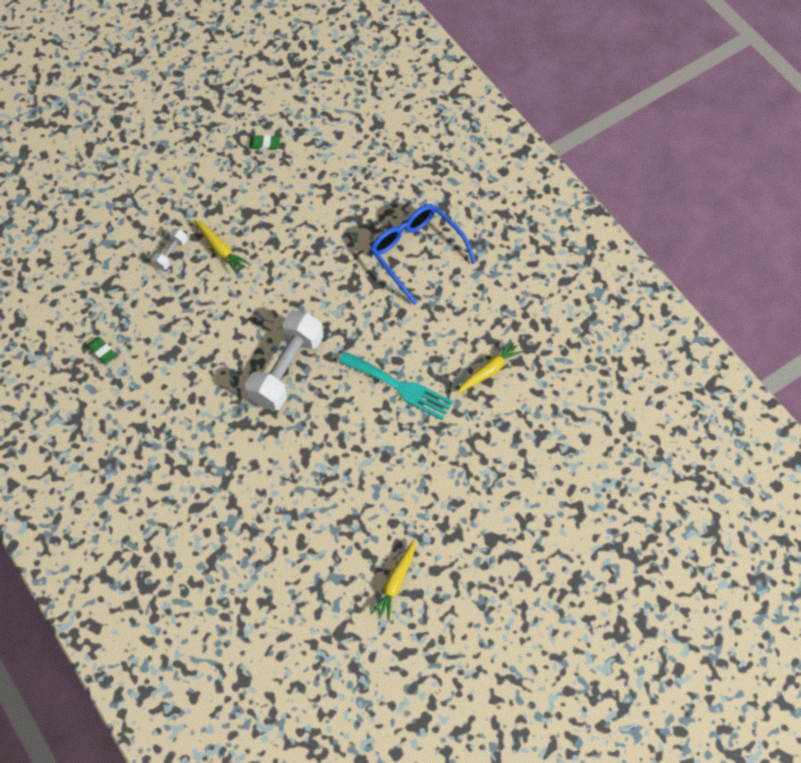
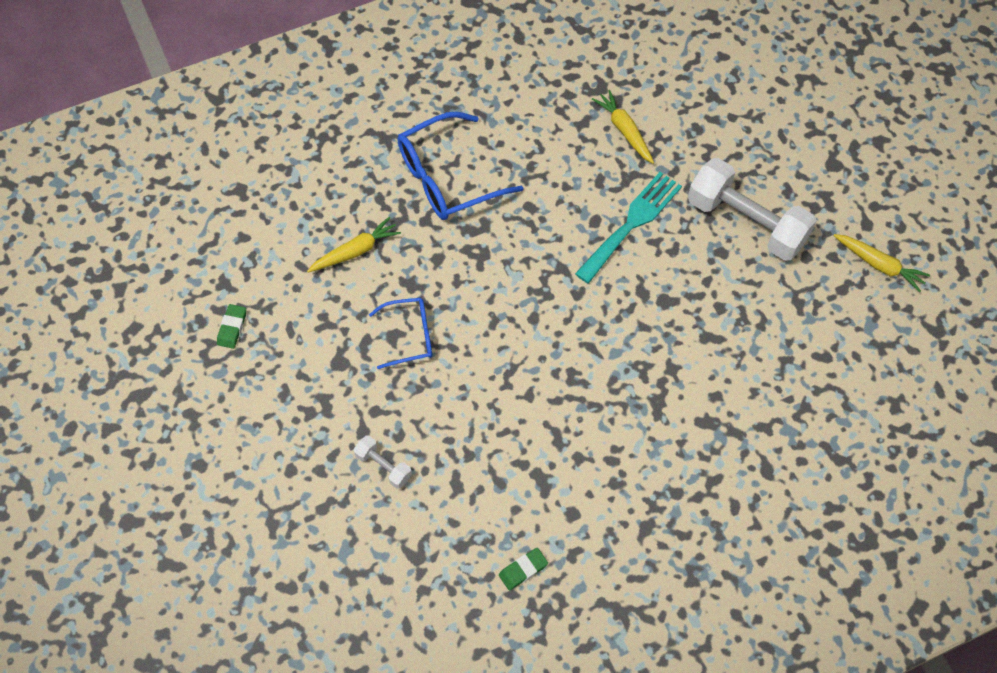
camera: 80 degrees left, 0 degrees up
(220, 249) = (390, 403): yellow carrot -> yellow carrot (355, 251)
(275, 252) = (410, 336): none -> blue glasses
(286, 369) = (588, 343): white dumbbell -> white dumbbell (746, 222)

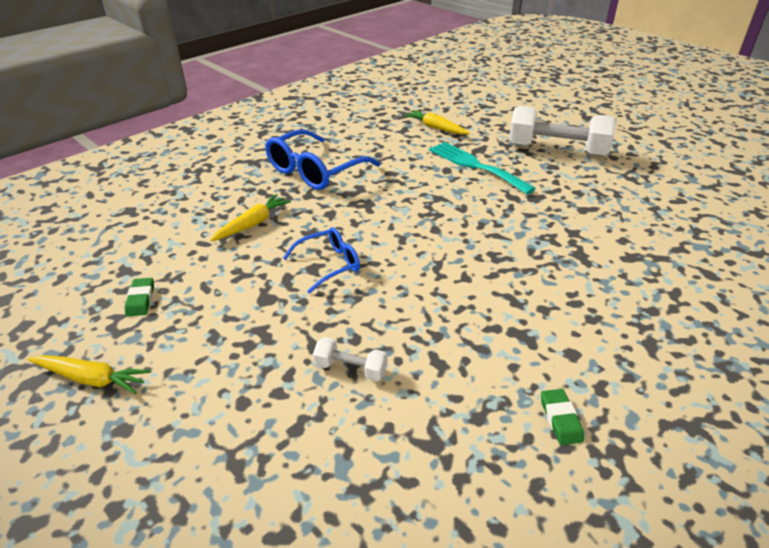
camera: 20 degrees left, 25 degrees down
(523, 570) = (560, 419): green eraser -> green eraser turned 45 degrees counterclockwise
(632, 223) = (475, 166): turquoise fork -> turquoise fork turned 60 degrees counterclockwise
(879, 265) = (665, 151): yellow carrot -> yellow carrot (91, 379)

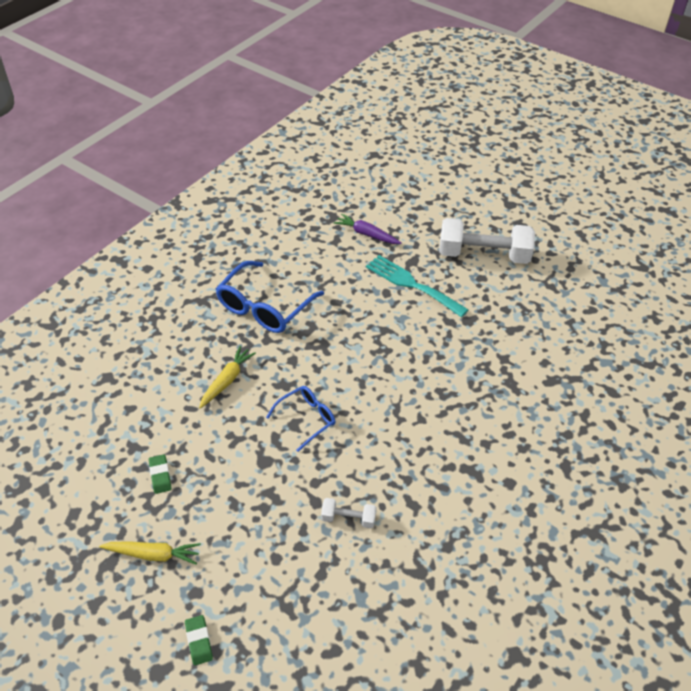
camera: 10 degrees left, 10 degrees up
(436, 128) = (367, 234): yellow carrot -> purple carrot
(560, 419) = (504, 540): green eraser -> green eraser (199, 641)

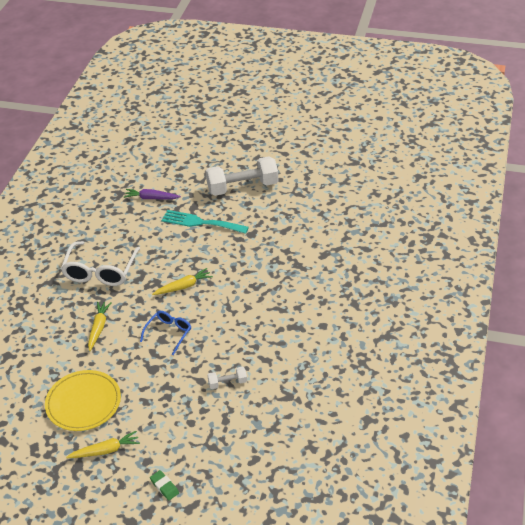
camera: 20 degrees left, 5 degrees down
(160, 475) = (83, 403): green eraser -> yellow plate
(264, 307) = (100, 271): blue glasses -> white glasses
(353, 362) = (183, 286): none -> yellow carrot

